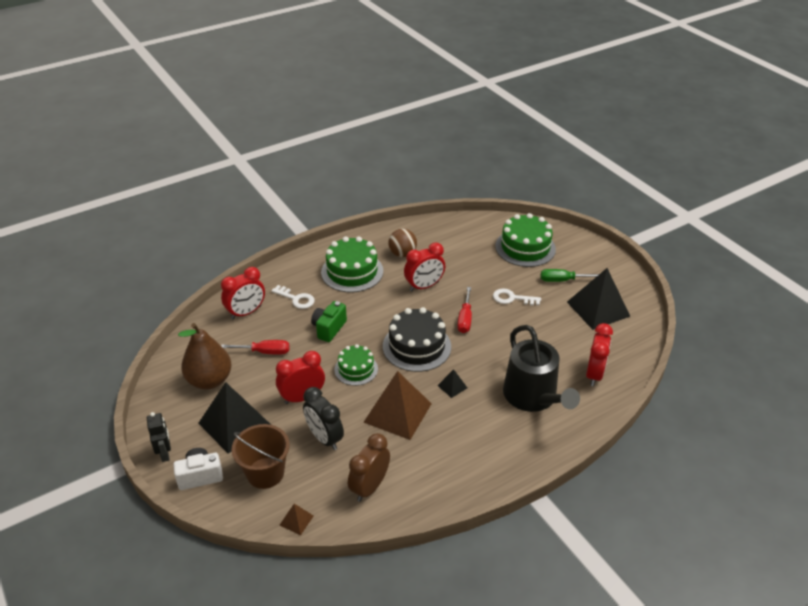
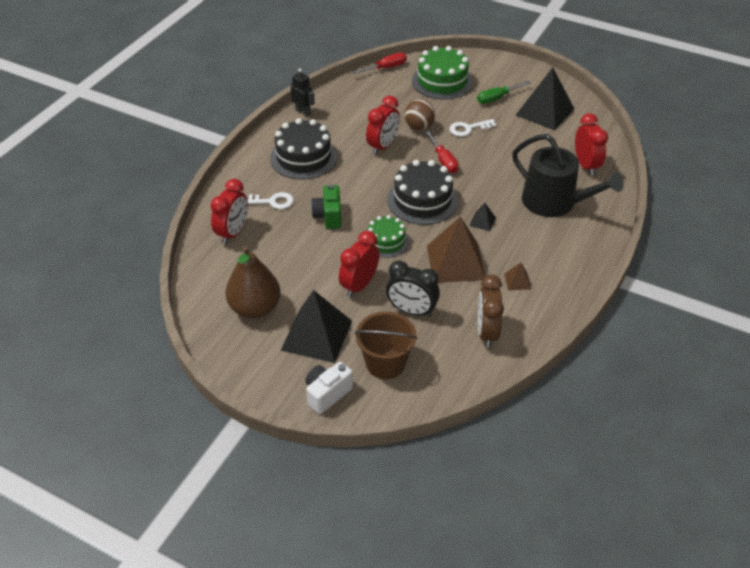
camera: 30 degrees left, 5 degrees up
(165, 453) = (273, 390): black robot -> black robot (303, 112)
(264, 352) = (285, 261): red screwdriver -> red screwdriver (386, 68)
(296, 520) = (449, 388): brown pyramid -> brown pyramid (517, 281)
(352, 272) = (303, 157): green cake -> black cake
(402, 254) = (337, 124): brown ball -> brown ball (419, 127)

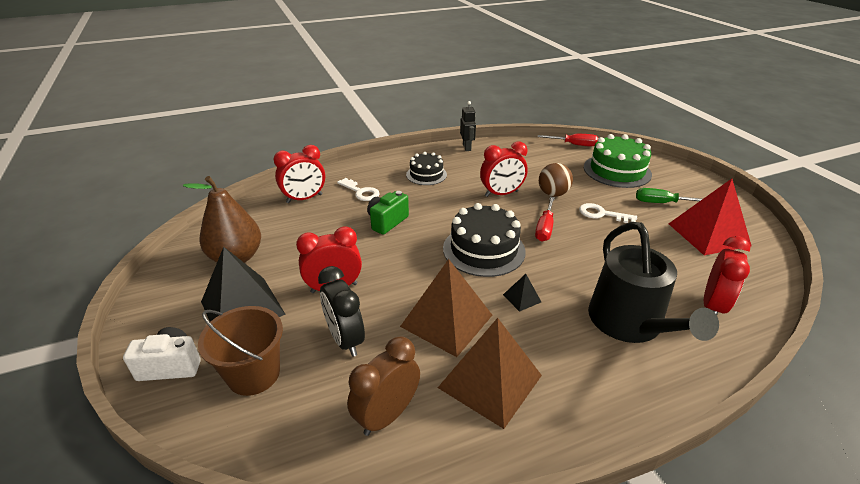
camera: 40 degrees right, 10 degrees down
(303, 157) = (426, 174): black cake -> black cake, size x0.62
(386, 241) = (406, 265): green cake -> none
(517, 281) = (490, 381): brown pyramid -> brown pyramid, size x2.31
(544, 112) = (708, 234): black pyramid -> red pyramid

